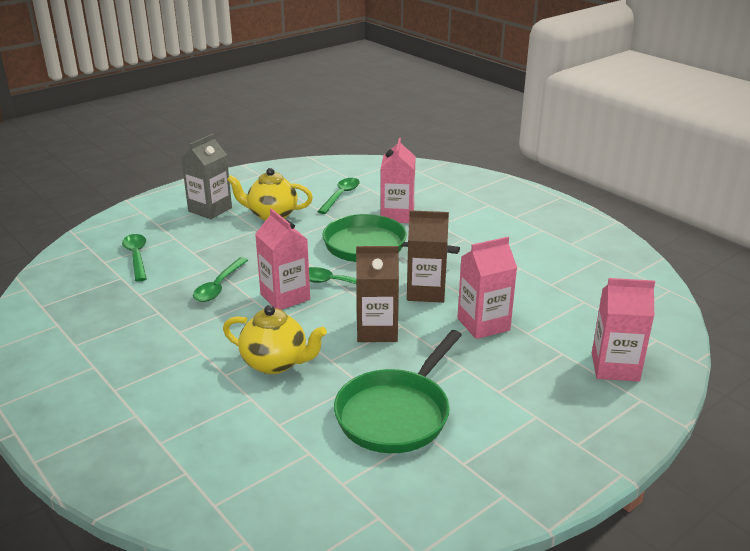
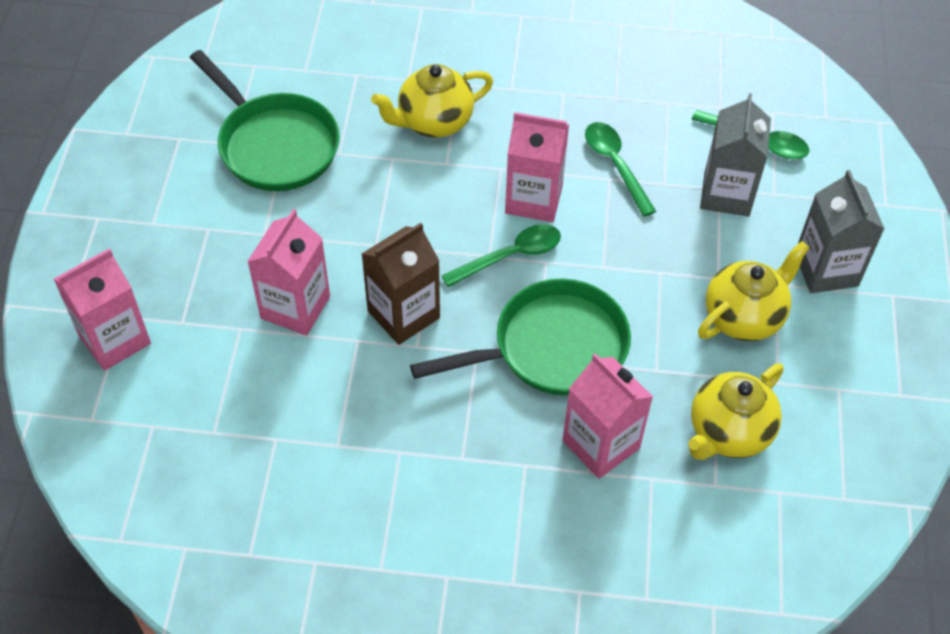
camera: 135 degrees right, 25 degrees up
(194, 249) = (726, 194): none -> grey carton
(341, 196) = (728, 432): green spoon -> yellow teapot
(377, 330) = (391, 221): brown carton -> none
(396, 414) = (274, 145): green pan -> green pan turned 150 degrees clockwise

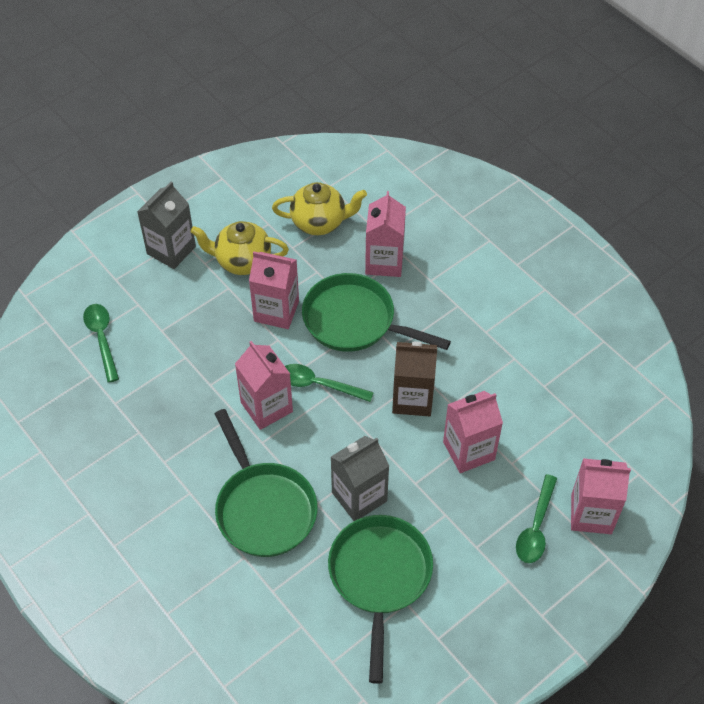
camera: 135 degrees left, 0 degrees up
(434, 122) = (263, 508): yellow teapot -> green pan
(615, 165) = (196, 390): green spoon -> green spoon (536, 527)
(641, 293) = (276, 311): none -> pink carton
(726, 194) = (162, 324): grey carton -> grey carton (359, 497)

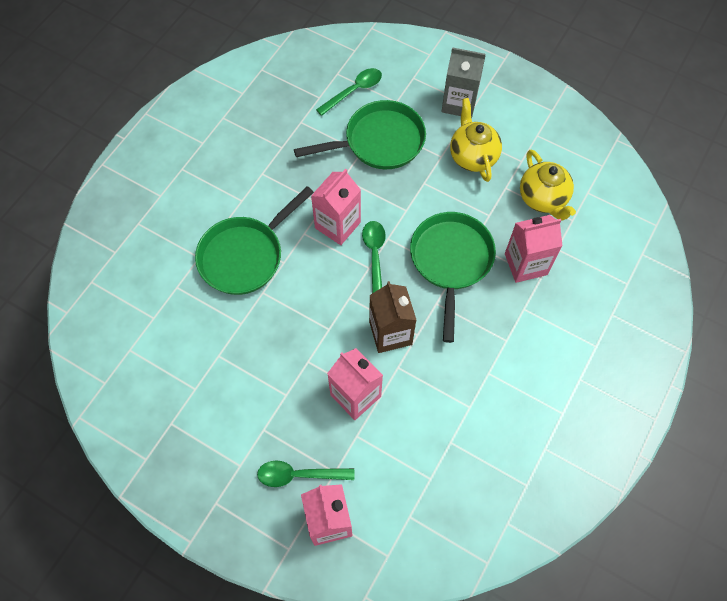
camera: 70 degrees right, 10 degrees up
(276, 311) = (434, 199): pink carton -> none
(359, 497) = (279, 322): grey carton -> none
(380, 577) = (211, 361): green pan -> green pan (379, 141)

